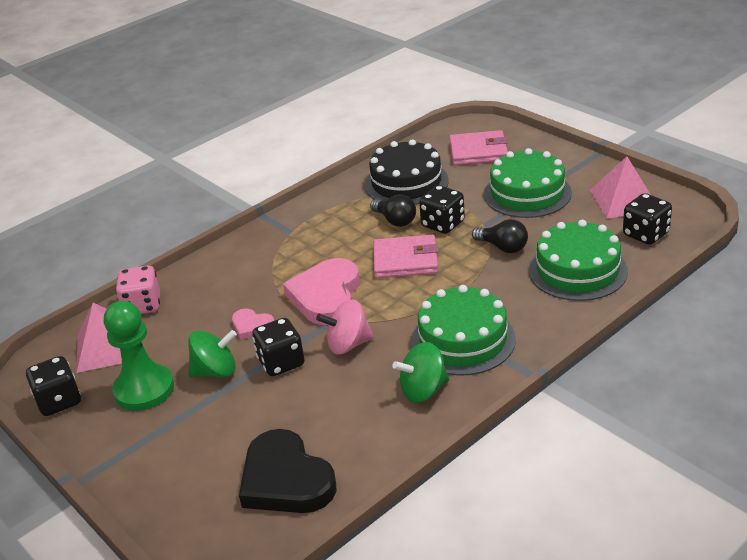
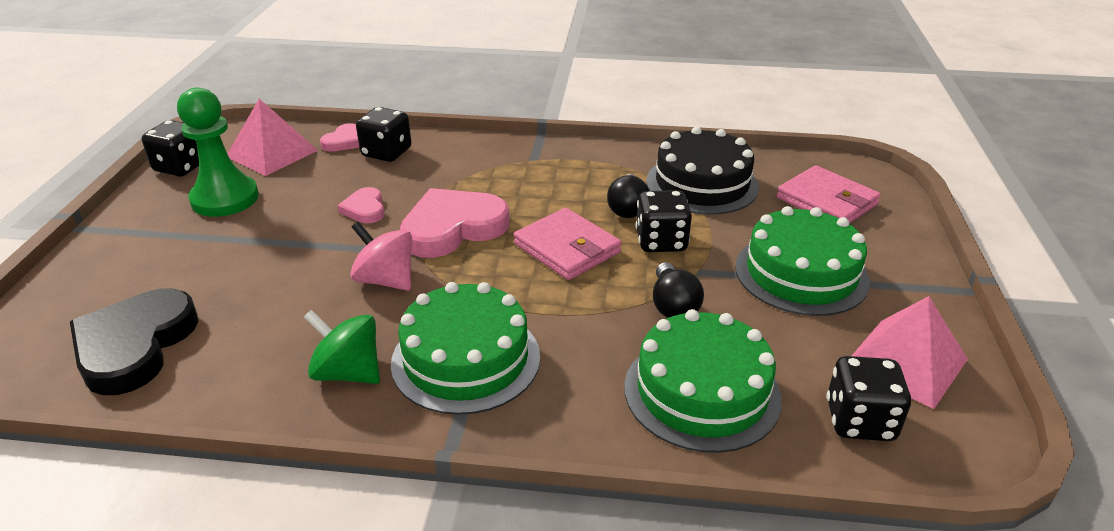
camera: 45 degrees right, 0 degrees up
(142, 305) = (344, 141): pink dice -> pink heart
(216, 371) = (279, 223): green spinning top -> none
(281, 362) = (322, 253): black dice -> black dice (386, 153)

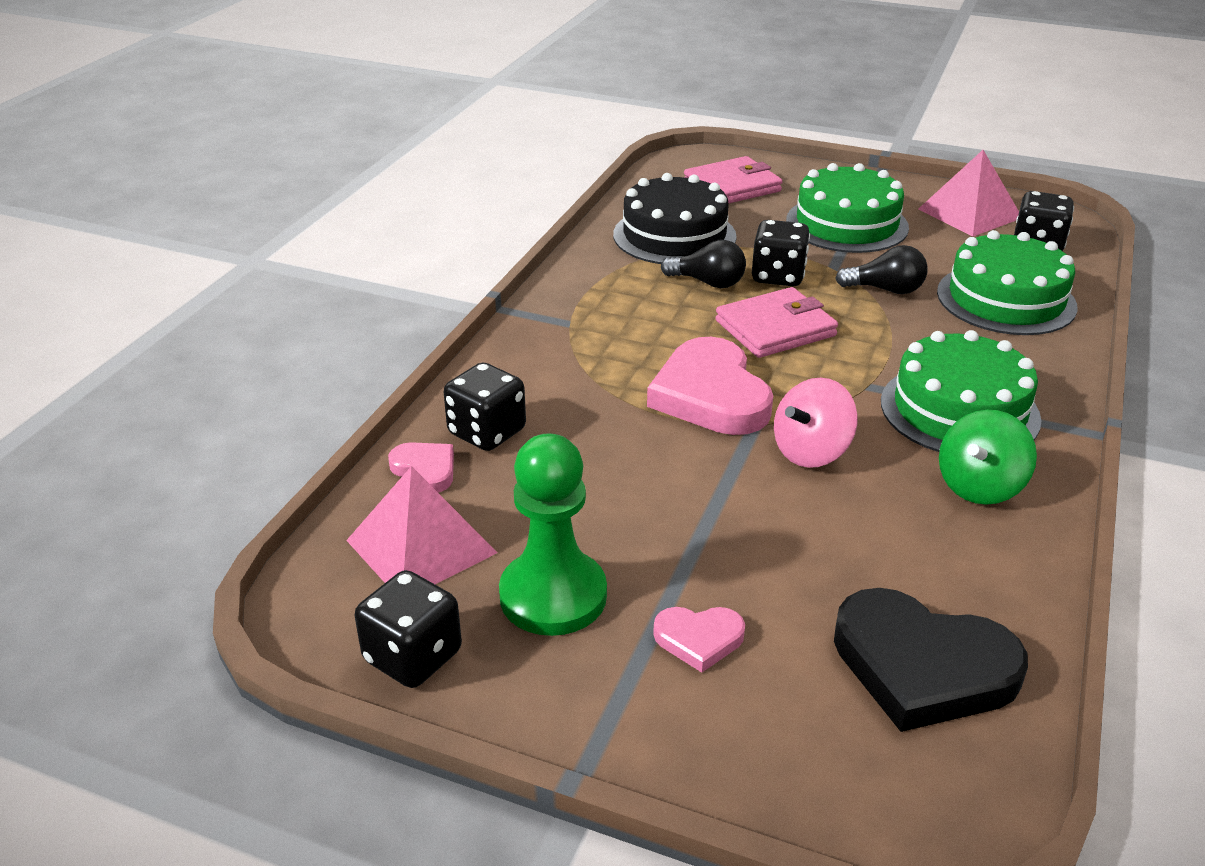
camera: 75 degrees left, 0 degrees up
(365, 209) = (639, 459): pink heart -> pink heart (699, 639)

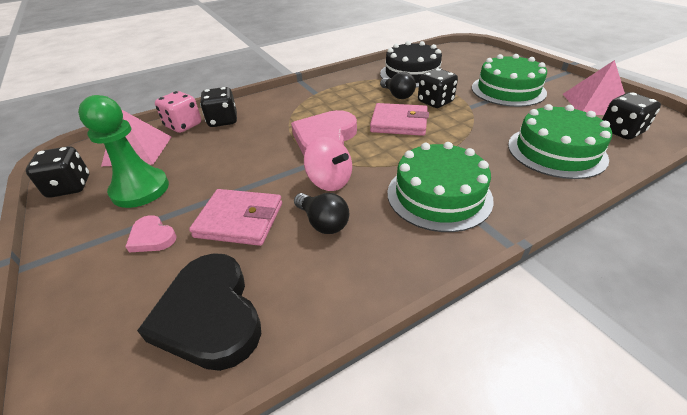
camera: 40 degrees right, 5 degrees up
(425, 470) = (183, 125): pink heart -> pink dice
(732, 186) = (470, 62): pink wallet -> pink wallet (239, 220)
(811, 452) = (329, 181): pink spinning top -> pink spinning top turned 135 degrees counterclockwise
(885, 290) = (485, 124): black light bulb -> black light bulb (323, 222)
(979, 486) = (389, 239): green spinning top -> none

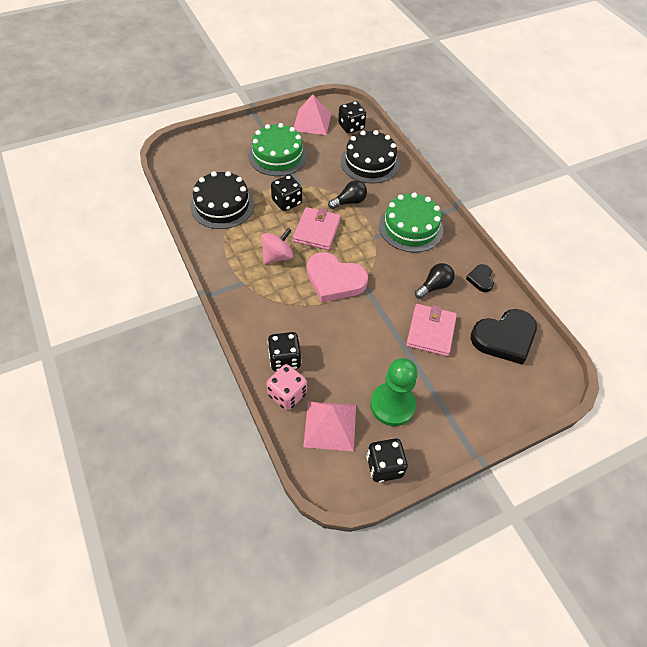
camera: 90 degrees left, 15 degrees up
(152, 237) = (447, 381): pink heart -> none
(329, 181) = (392, 280): pink spinning top -> pink spinning top (277, 256)
(345, 283) = (480, 279): none -> black heart
(397, 95) = (266, 223): black light bulb -> black light bulb (349, 202)
(556, 151) = (370, 162): green cake -> black cake

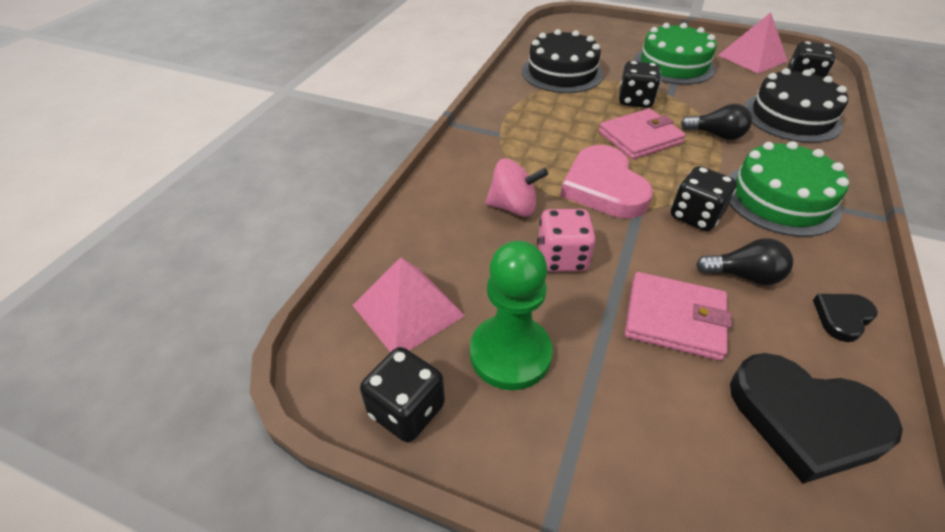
camera: 50 degrees right, 10 degrees down
(277, 256) = (564, 134): pink spinning top -> pink spinning top (513, 207)
(284, 359) = (449, 216): black dice -> black dice (695, 216)
(287, 394) = (407, 246): pink dice -> pink dice (562, 258)
(430, 331) = (674, 319): pink wallet -> pink wallet turned 45 degrees clockwise

